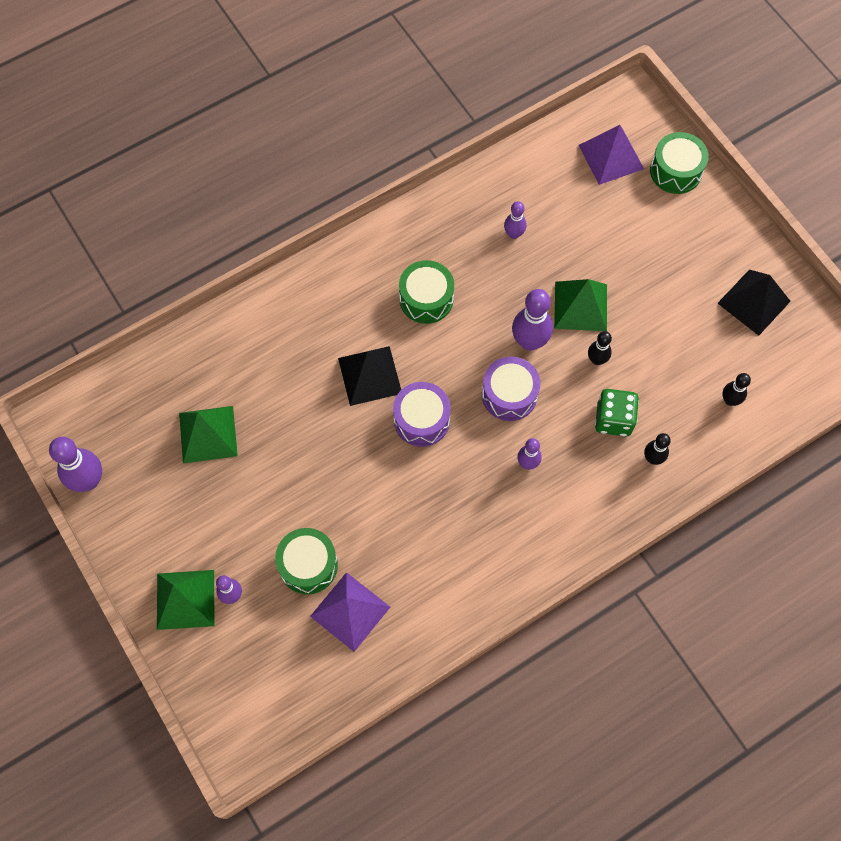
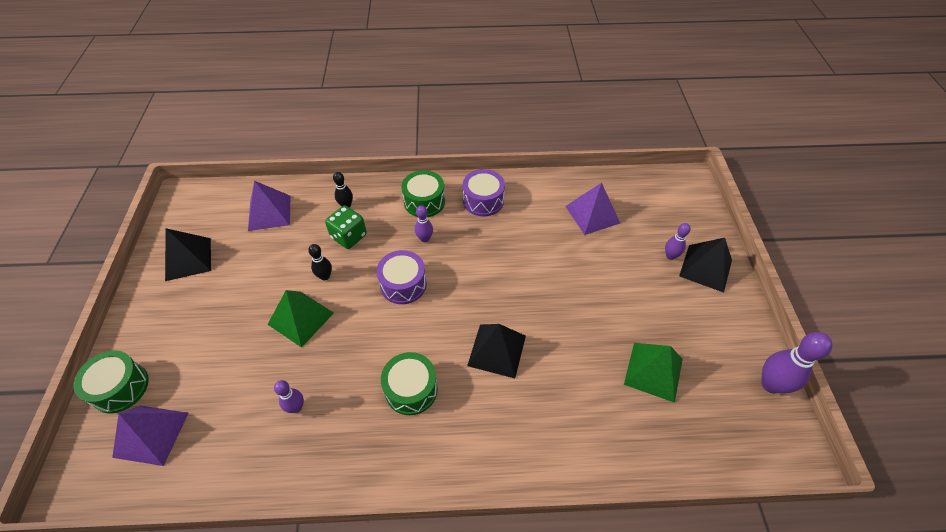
camera: 150 degrees left, 15 degrees down
(185, 599) = (705, 268): green pyramid -> black pyramid
(308, 565) = (609, 249): green drum -> green drum (424, 202)
(421, 420) = (477, 299): purple drum -> purple drum (483, 200)
(529, 341) = (359, 312): purple bowling pin -> none
(730, 400) = (269, 212): black bowling pin -> purple pyramid

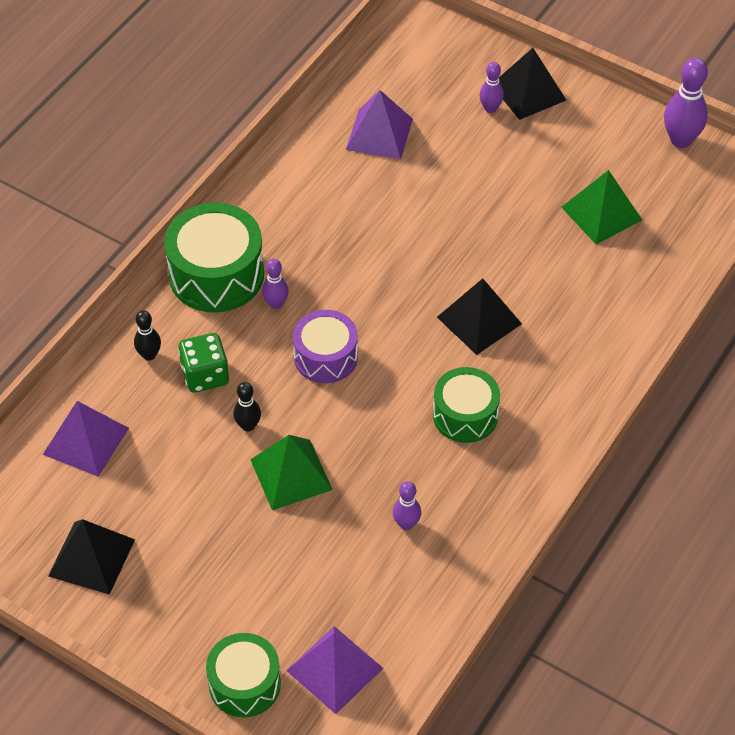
camera: 55 degrees left, 0 degrees up
(424, 202) = (216, 274): green drum -> green drum, size x1.54
(483, 200) = (267, 218): purple drum -> none

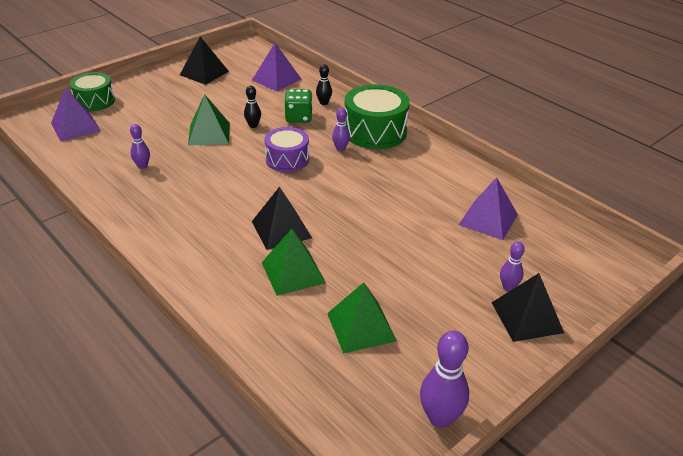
camera: 105 degrees right, 15 degrees down
(465, 415) = (204, 205): green drum -> none
(548, 288) = (293, 272): none -> green pyramid

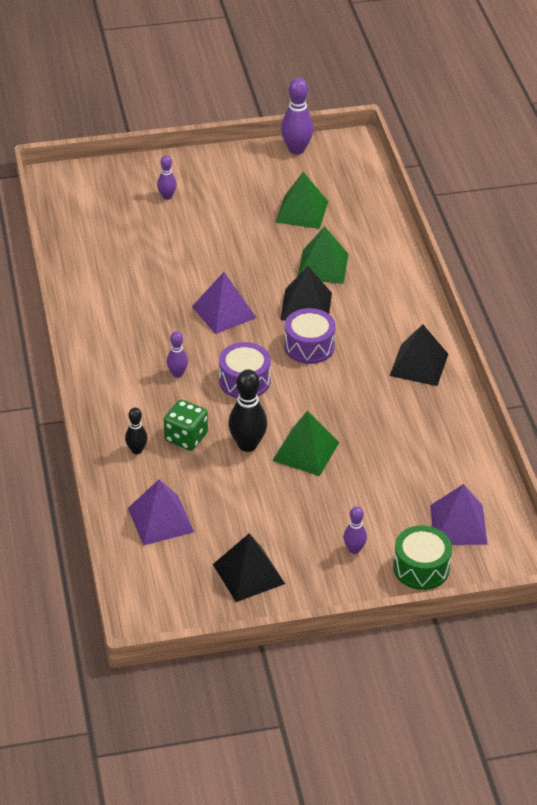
camera: 150 degrees left, 5 degrees up
(142, 166) = (401, 430): purple bowling pin -> purple bowling pin (354, 549)
(253, 125) = (247, 445): black bowling pin -> black bowling pin, size x1.74
(255, 198) = (309, 346): none -> purple drum
(375, 132) = (119, 382): green drum -> none
(488, 219) = (118, 249): purple pyramid -> purple pyramid (224, 312)
(527, 317) = (178, 175): black pyramid -> black pyramid (419, 365)

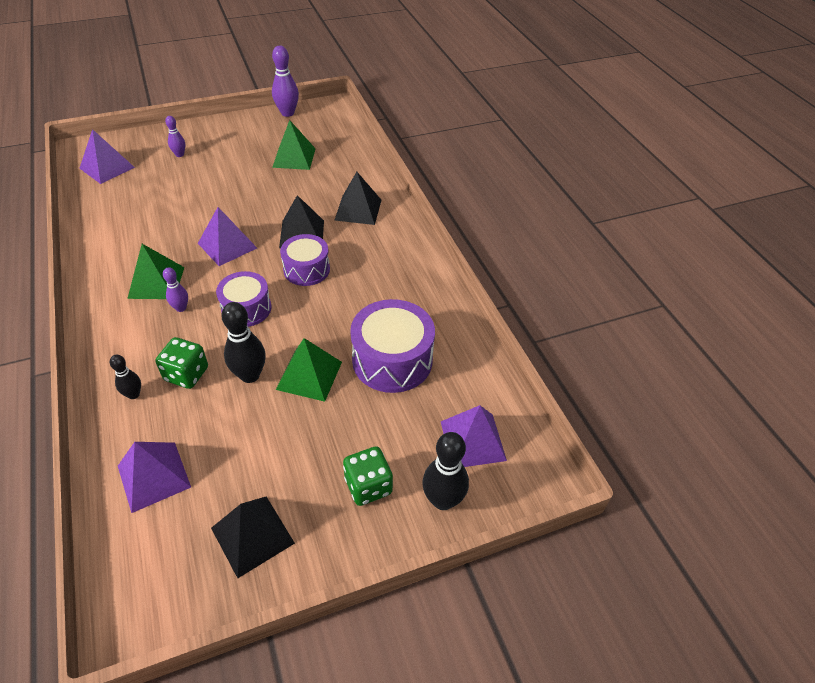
camera: 10 degrees left, 5 degrees up
(85, 206) = (107, 167): none -> purple pyramid
(322, 266) = (314, 199): green pyramid -> green pyramid (156, 282)
(354, 549) = (368, 486): purple bowling pin -> green dice
(390, 446) = (392, 360): none -> purple drum
(419, 365) = (408, 277): black pyramid -> black pyramid (358, 210)
(421, 568) = (443, 500): green drum -> black bowling pin

